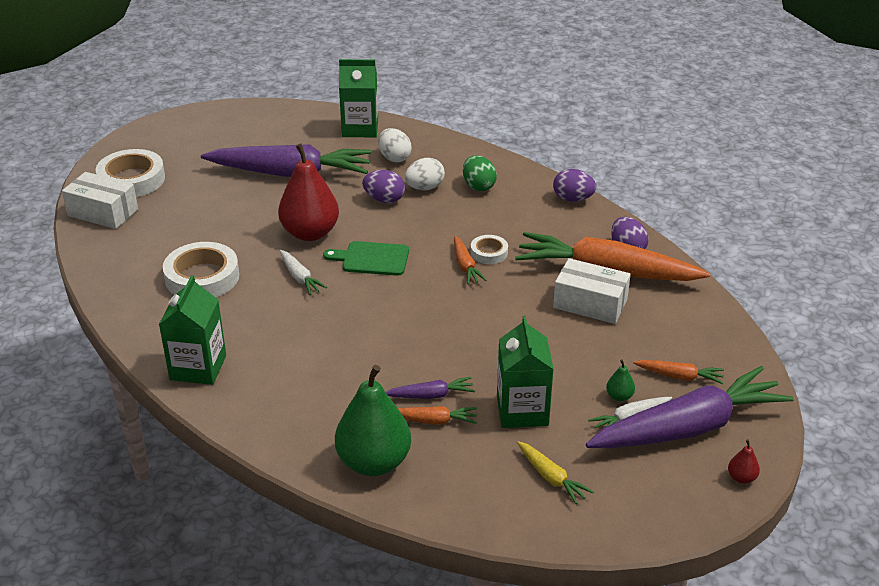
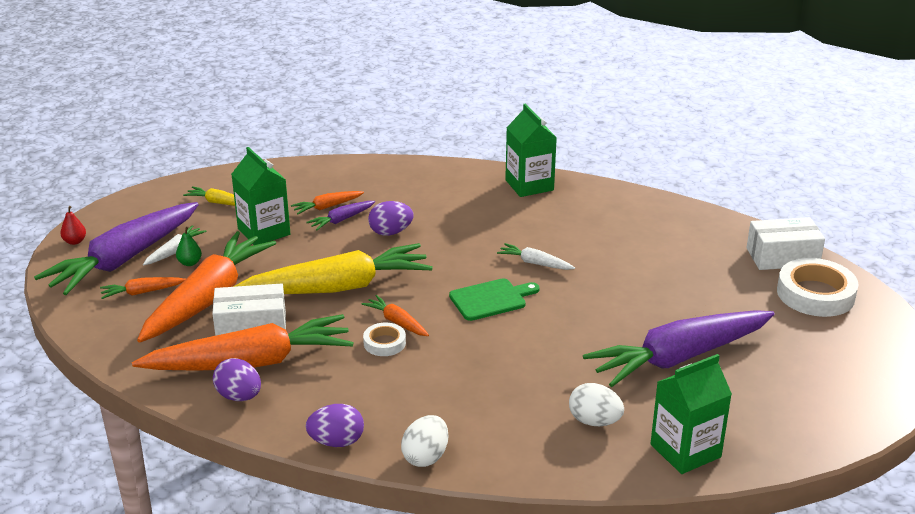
camera: 150 degrees right, 5 degrees down
(202, 277) = (614, 237): white tape -> none
(310, 233) = (575, 303): red pear -> none
(374, 462) = (348, 176): green pear -> none
(384, 199) = (546, 363): purple egg -> purple egg (390, 232)
(424, 188) = (518, 393): white egg -> white egg (425, 457)
(478, 186) = (460, 418): green egg -> none
(490, 315) = (338, 287): none -> yellow carrot
(617, 346) = (208, 298): none -> orange carrot

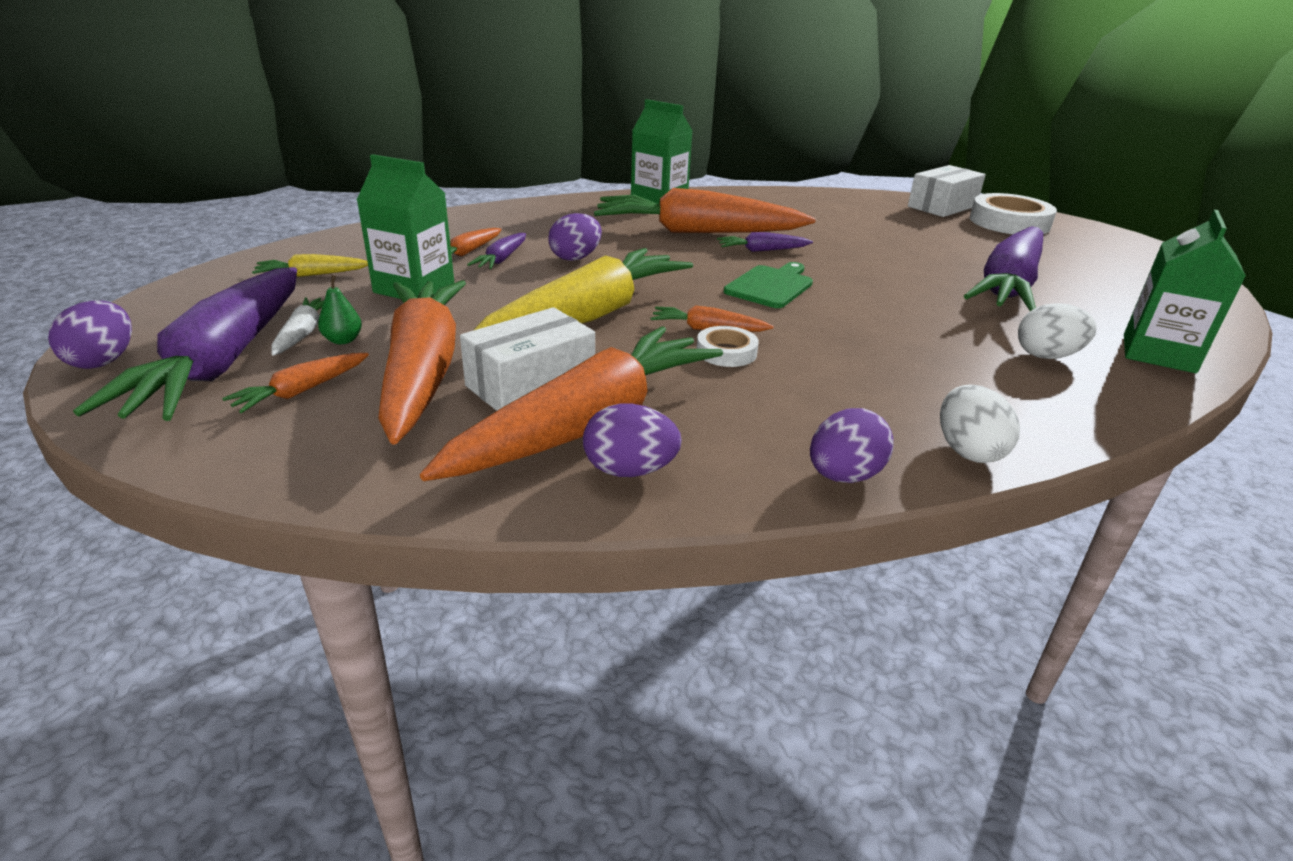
camera: 35 degrees left, 0 degrees up
(75, 241) = (103, 361): red pear -> purple egg
(512, 230) = (697, 232): none -> orange carrot
(535, 263) = (762, 250): white carrot -> purple carrot

